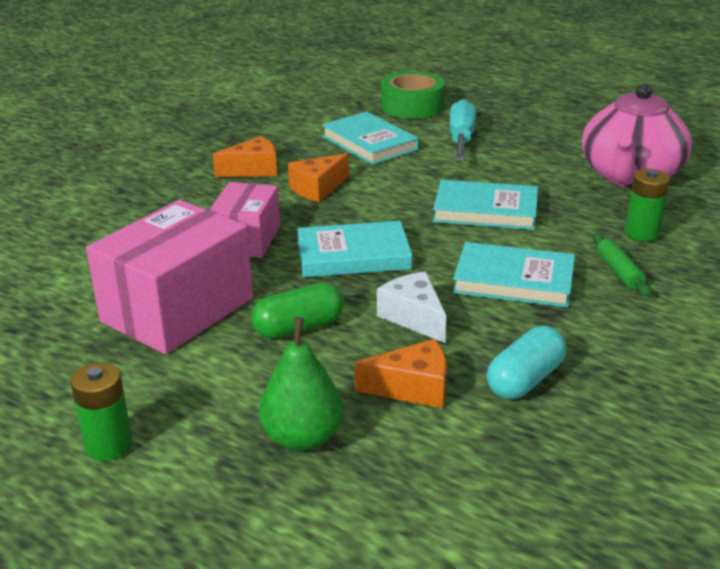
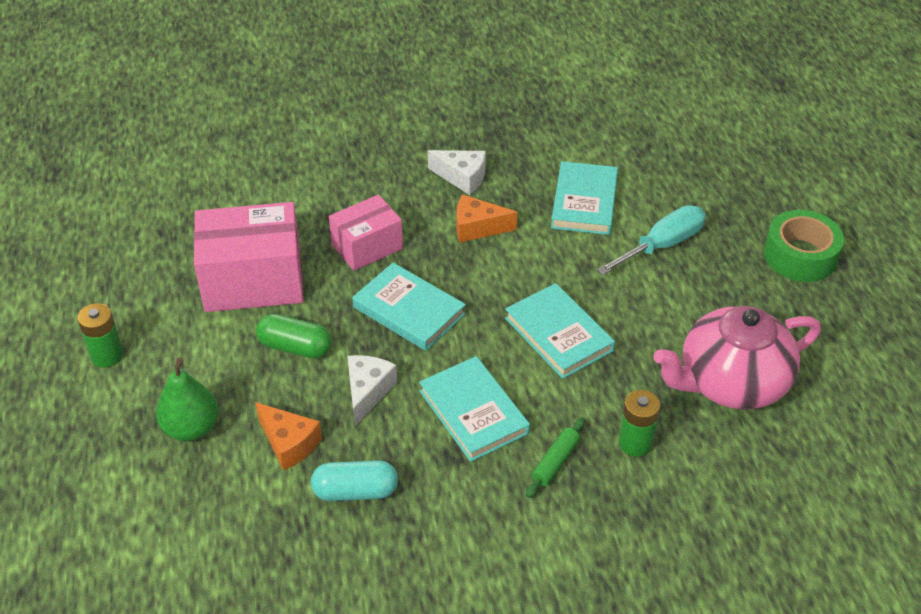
camera: 45 degrees right, 15 degrees up
(253, 170) = (462, 177): orange cheese -> white cheese
(412, 106) = (684, 179): green tape -> green tape (800, 255)

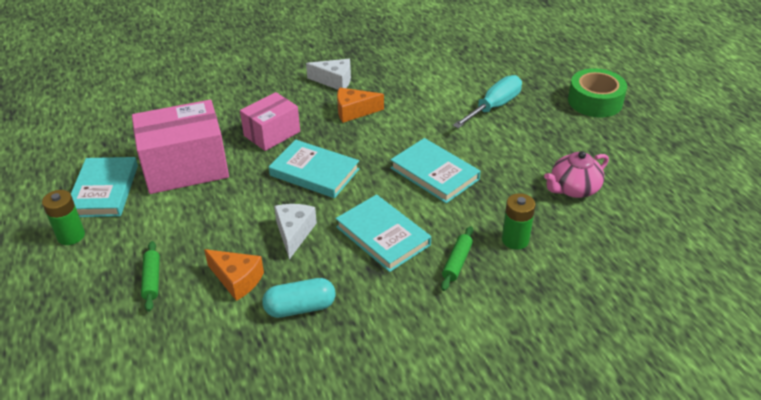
camera: 10 degrees left, 5 degrees down
(191, 428) = (152, 280): green pear -> green rolling pin
(295, 347) = (228, 209): green capsule -> none
(584, 202) = (429, 86): turquoise book -> turquoise book (104, 190)
(731, 382) = (573, 189): pink teapot -> pink teapot, size x0.58

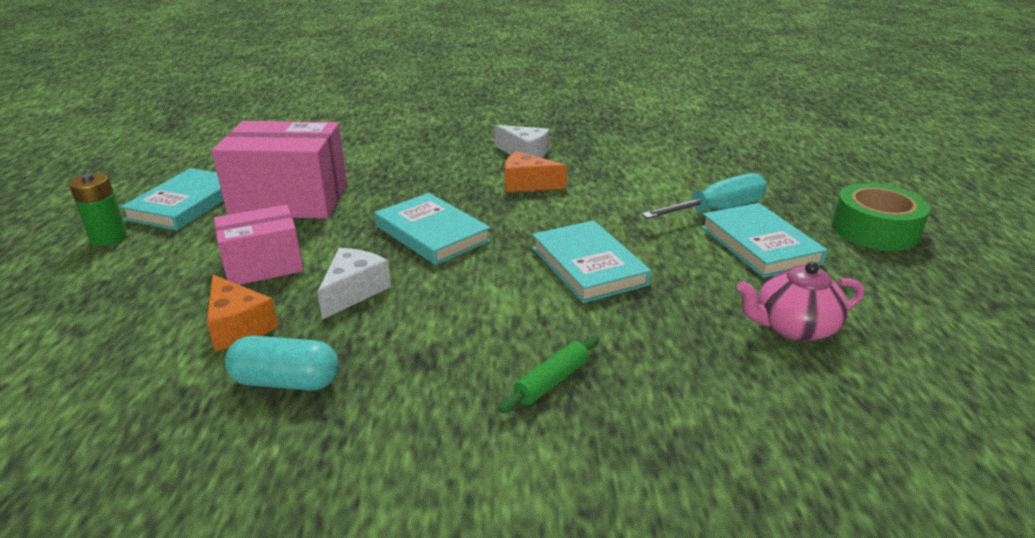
camera: 20 degrees right, 10 degrees down
(152, 280) = (143, 301): green rolling pin -> none
(272, 134) = (413, 188): pink box -> pink box (263, 265)
(383, 236) = (467, 321): turquoise book -> turquoise book (760, 245)
(515, 240) = (662, 373): green battery -> none

